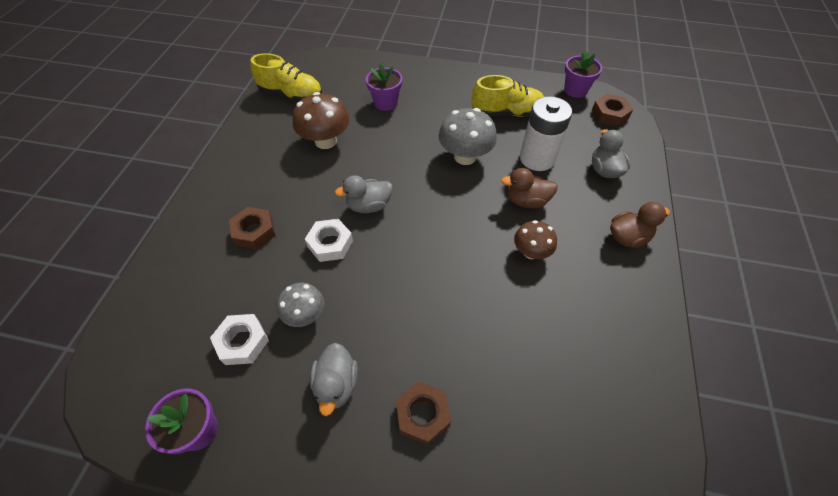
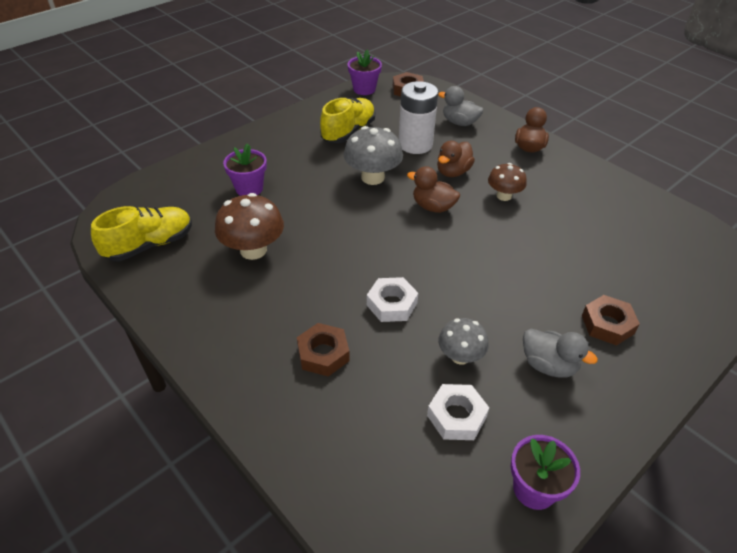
camera: 55 degrees left, 10 degrees down
(369, 206) = (370, 259): grey duck -> none
(466, 211) = (433, 207): none -> brown duck

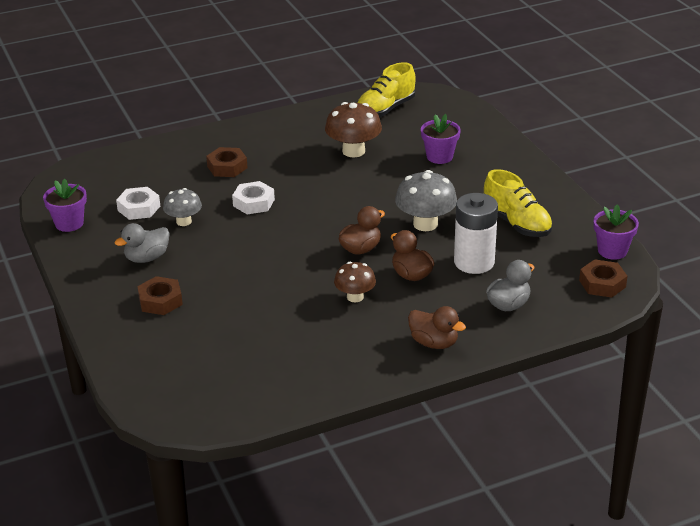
camera: 110 degrees right, 10 degrees down
(150, 245) = (385, 109): yellow shoe -> yellow shoe turned 60 degrees clockwise

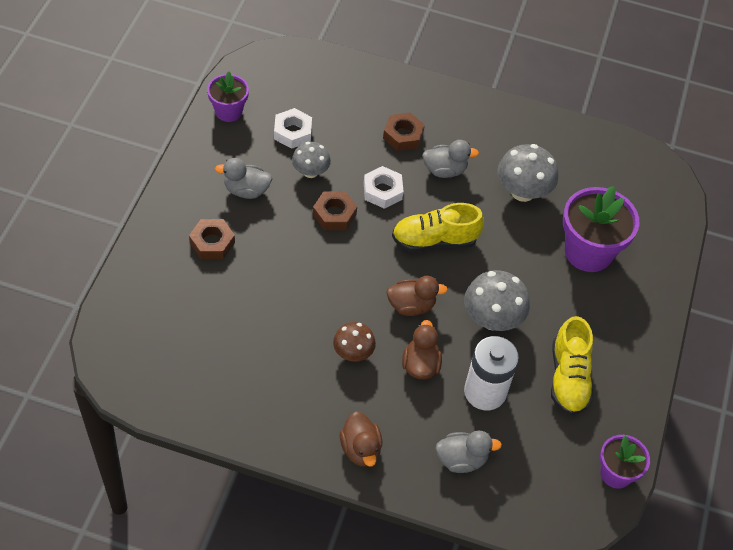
camera: 35 degrees right, 20 degrees up
(283, 169) = (444, 170): none -> grey duck
(353, 151) = (522, 191): brown mushroom -> grey mushroom
(385, 109) = (602, 162): yellow shoe -> yellow shoe (434, 240)
(439, 157) = (588, 252): purple flower pot -> purple flower pot, size x1.70
(602, 284) = (564, 501): brown nut -> brown nut (334, 214)

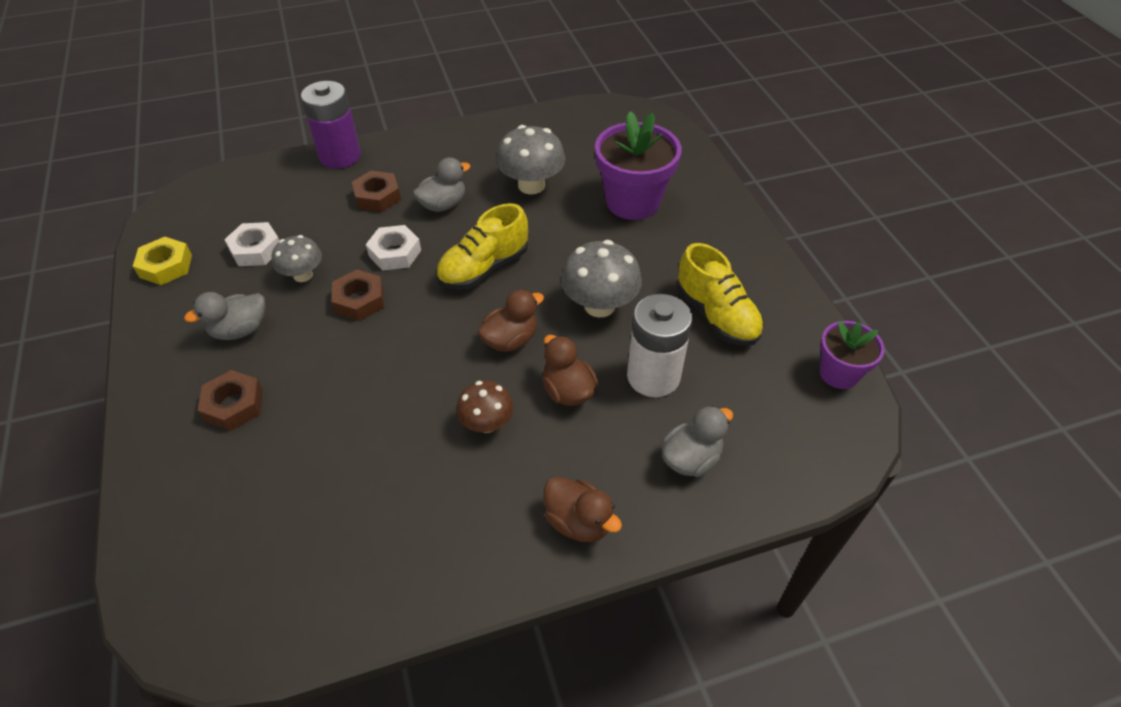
camera: 30 degrees left, 5 degrees down
(228, 111) = (166, 266): purple flower pot -> yellow nut
(400, 83) = (340, 156): none -> purple battery

